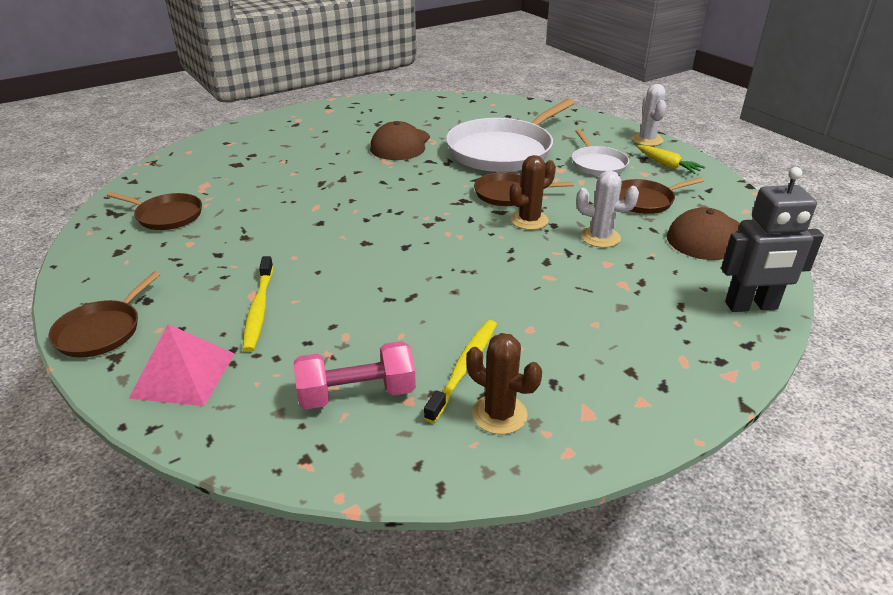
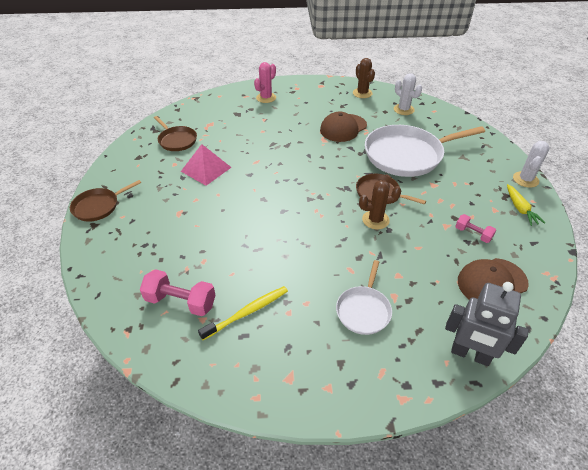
camera: 30 degrees right, 10 degrees up
(183, 375) = (113, 250): pink pyramid -> pink pyramid (206, 169)
(259, 310) = (175, 224): yellow toothbrush -> none
(263, 138) = (266, 98): none -> pink cactus
(499, 414) = (241, 352): brown cactus -> brown cactus (362, 93)
(597, 164) = (466, 189): white pan -> white pan (364, 310)
(600, 237) = (412, 252): white cactus -> white cactus (403, 109)
(645, 200) = (473, 234): brown pan -> pink dumbbell

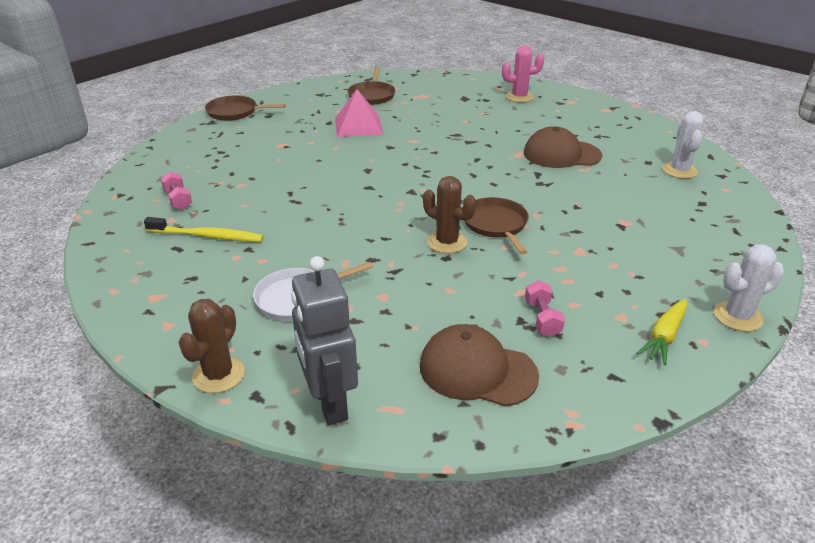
camera: 45 degrees right, 10 degrees down
(180, 302) = (178, 200): pink dumbbell -> pink dumbbell, size x0.60
(362, 93) = (649, 135): brown cactus -> brown cactus (218, 375)
(407, 155) = (598, 210): white pan -> none

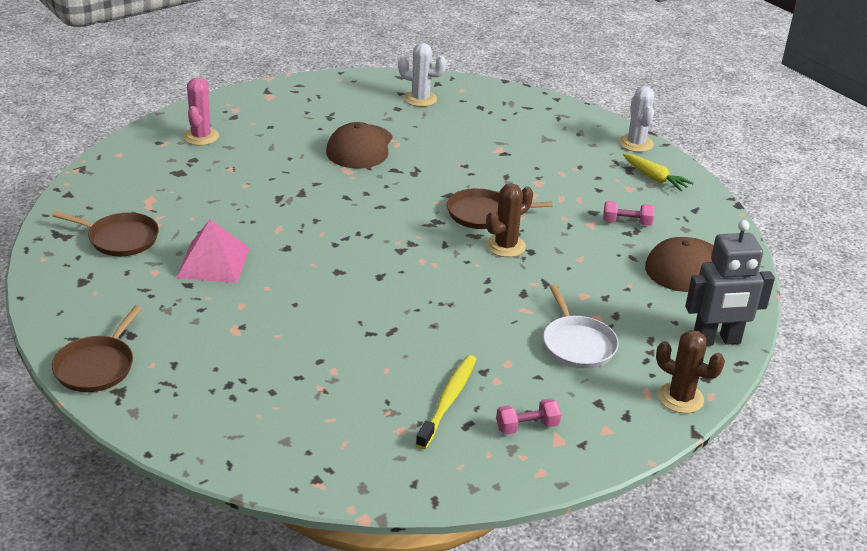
camera: 80 degrees left, 0 degrees up
(178, 200) = (353, 424): pink dumbbell -> pink dumbbell (527, 426)

